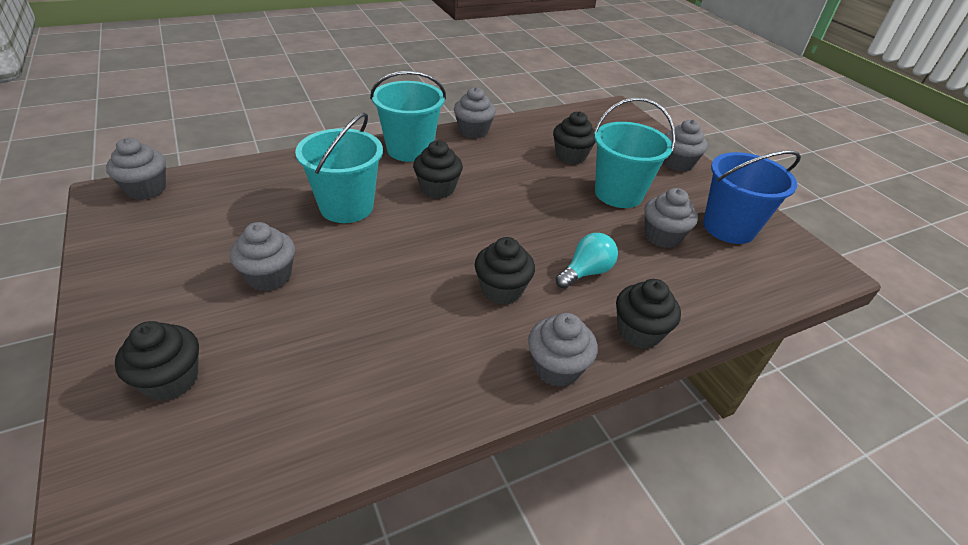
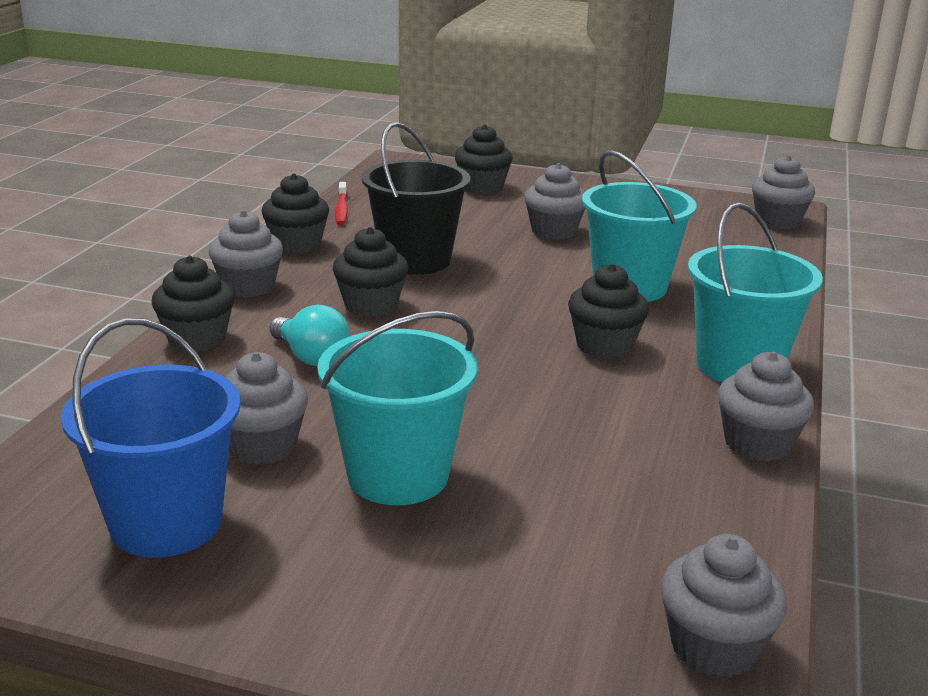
camera: 135 degrees right, 15 degrees down
(339, 443) = (341, 209): none -> red toothbrush
(408, 314) = (415, 260): none -> black bucket
(570, 156) = (562, 497): black cupcake -> black cupcake (297, 245)
(586, 272) = (311, 357): turquoise light bulb -> turquoise light bulb turned 45 degrees counterclockwise
(677, 163) = (375, 620): grey cupcake -> grey cupcake (714, 647)

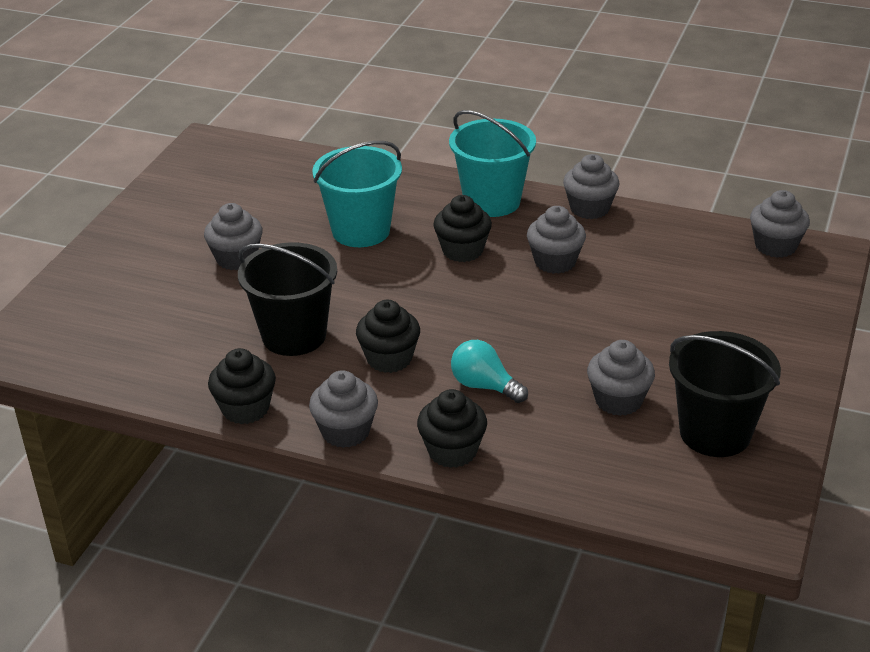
camera: 85 degrees left, 10 degrees up
(166, 523) = (715, 433): blue bucket -> black bucket
(311, 357) = (484, 386): turquoise light bulb -> turquoise light bulb turned 105 degrees counterclockwise
(341, 209) = (150, 384): red toothbrush -> none
(398, 475) = (645, 341): turquoise bucket -> none
(482, 187) = (107, 294): black cupcake -> none
(777, 221) = (234, 149): grey cupcake -> grey cupcake (555, 262)

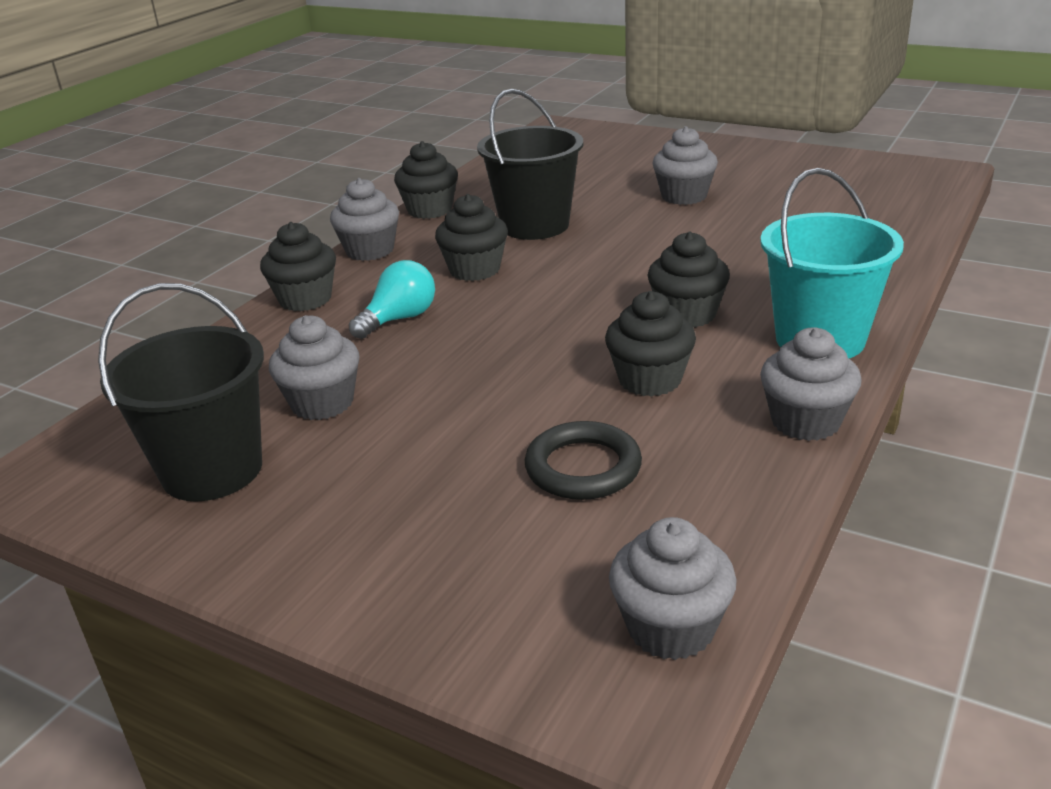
camera: 100 degrees right, 5 degrees down
(361, 231) = (738, 254): turquoise bucket -> none
(555, 262) = (650, 380): grey cupcake -> black cupcake
(659, 280) = (583, 467): none -> black ring

